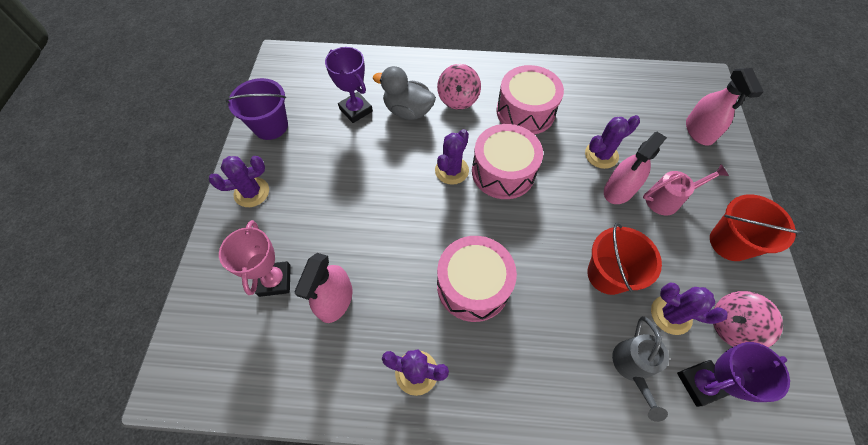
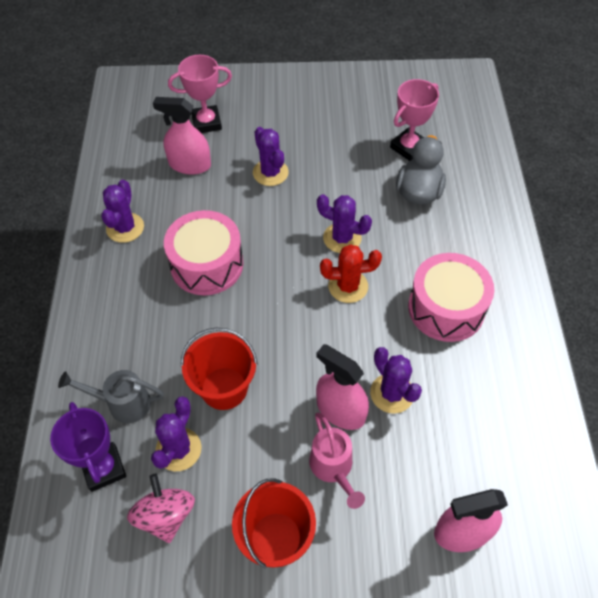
camera: 85 degrees right, 5 degrees down
(251, 192) = (292, 90): purple cactus -> purple cactus (270, 173)
(270, 126) = (372, 87): purple bucket -> none
(356, 110) = (408, 147): purple trophy -> pink trophy
(458, 99) = (449, 237): pink spinning top -> none
(503, 172) = (348, 286): pink drum -> red cactus

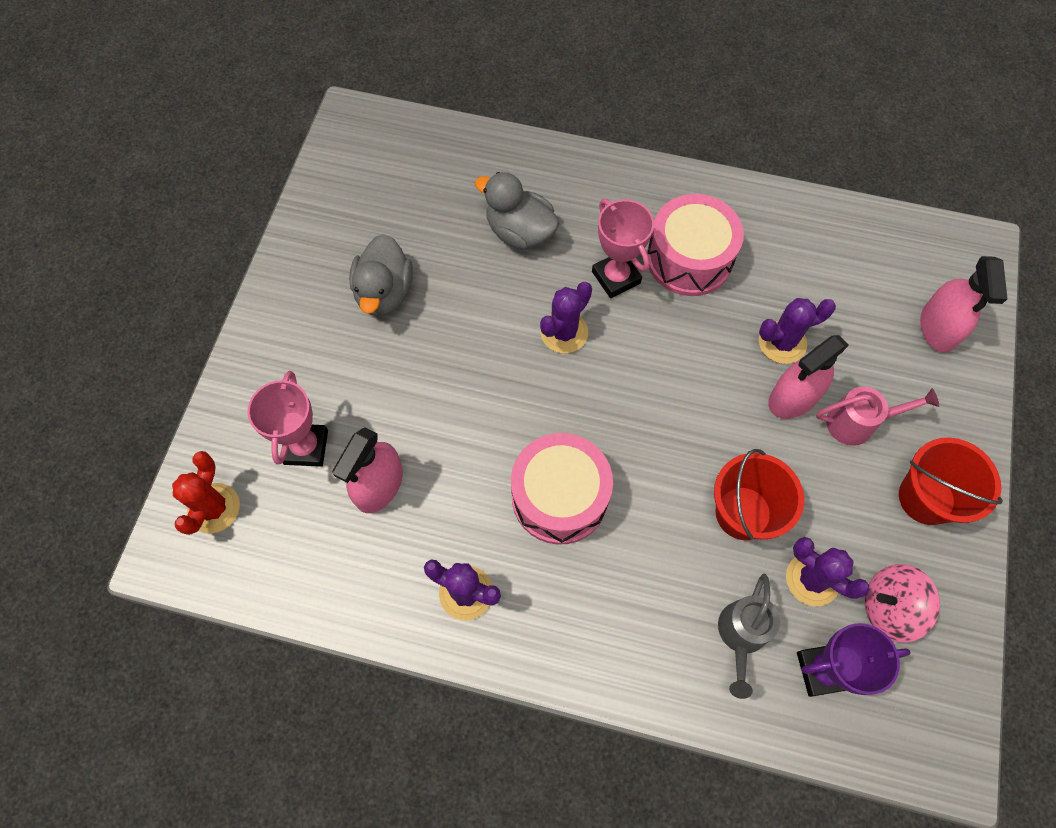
camera: 75 degrees left, 10 degrees up
(270, 173) = (431, 386): purple cactus -> none
(333, 130) = (384, 293): none -> grey duck
(348, 286) = (635, 345): red cactus -> red cactus (214, 508)
(408, 147) = (446, 220): pink trophy -> pink trophy (616, 277)

